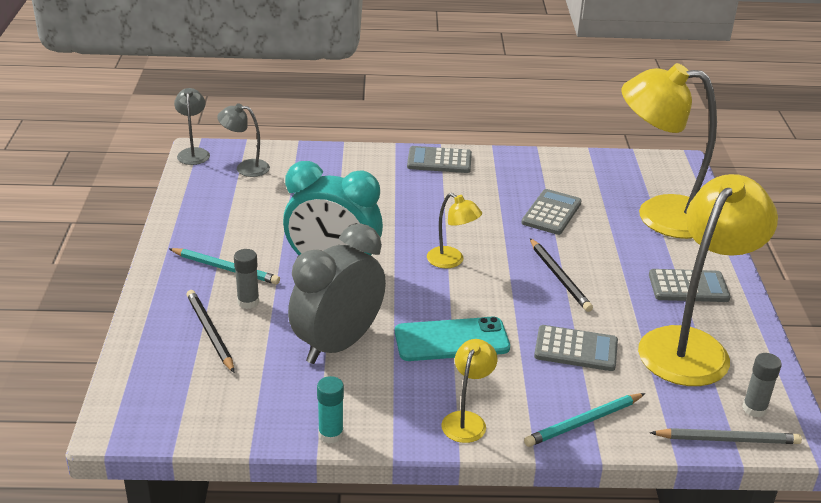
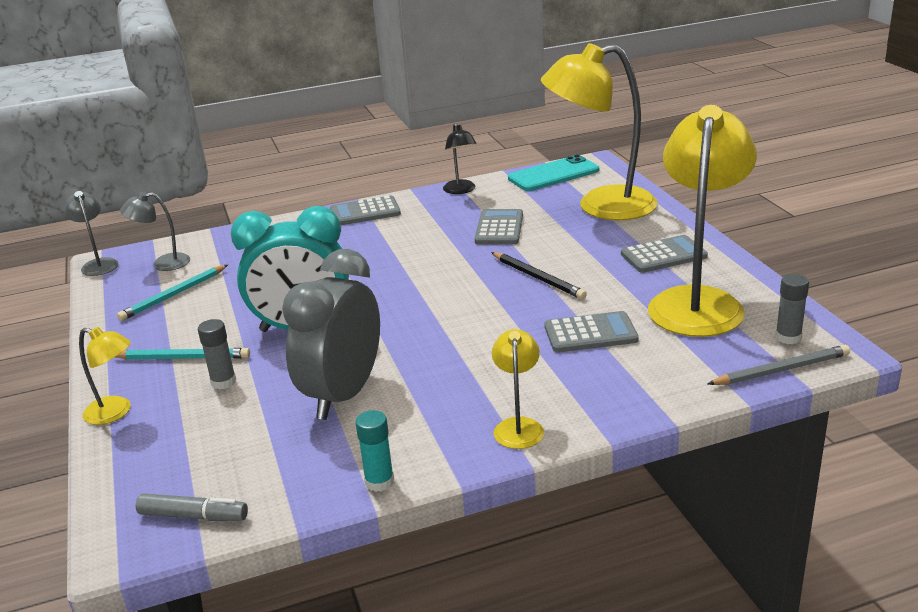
camera: 15 degrees left, 5 degrees down
(178, 417) = (193, 516): none -> grey marker
(210, 333) = (193, 422): black pencil -> none
(451, 261) = (423, 291): yellow lamp -> yellow lamp (116, 413)
(451, 340) = (462, 359): turquoise phone -> turquoise phone (553, 174)
(537, 160) = (461, 190): none -> black lamp
(584, 422) = (637, 394): turquoise pencil -> turquoise pencil (174, 295)

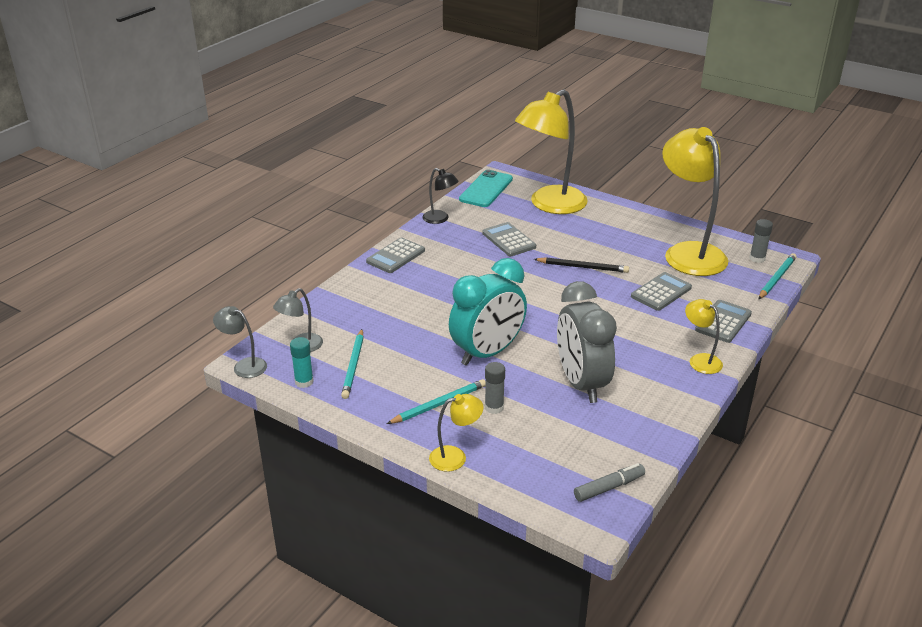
camera: 40 degrees left, 5 degrees up
(379, 482) = (676, 421): turquoise glue stick -> turquoise glue stick (304, 382)
(663, 255) = (632, 229): grey calculator -> grey calculator (723, 322)
(781, 370) = (776, 278): grey pencil -> turquoise pencil

